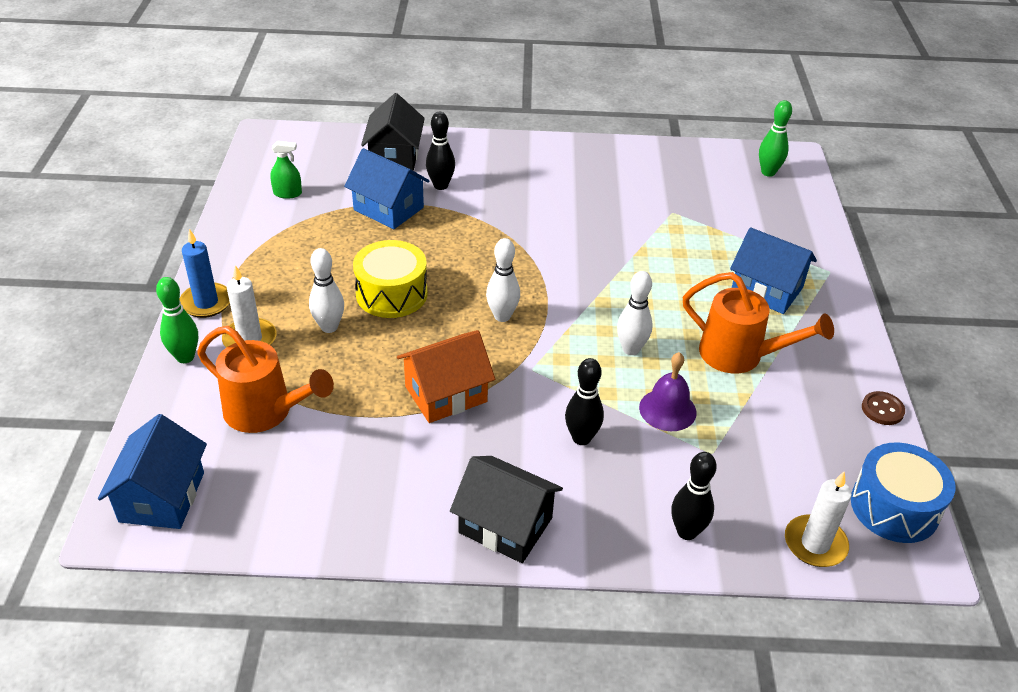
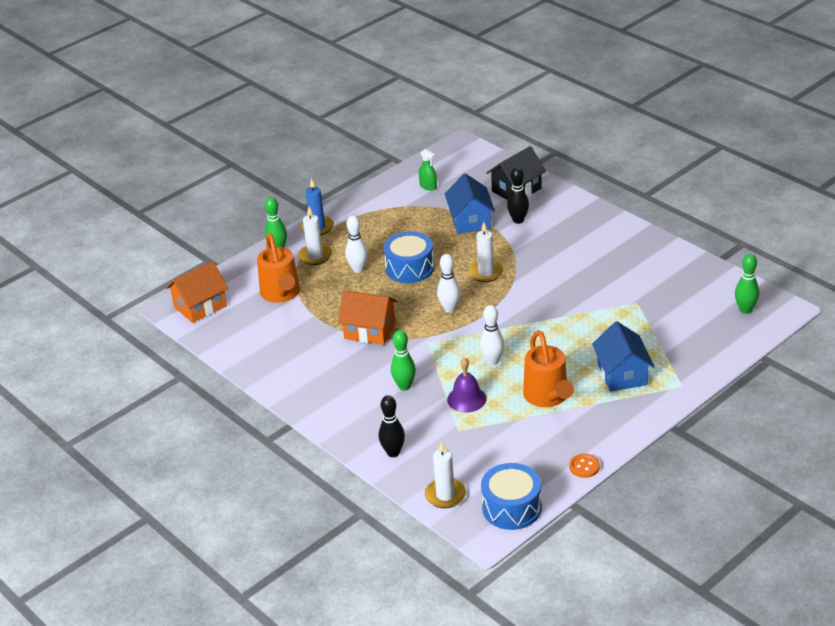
camera: 50 degrees right, 5 degrees down
(162, 497) = (200, 306): blue house -> orange house
(391, 294) = (410, 268): yellow drum -> blue drum
(485, 256) = (486, 273): none -> white candle
(505, 525) = (318, 400): black house -> none
(581, 438) = (404, 386): black bowling pin -> green bowling pin
(882, 409) = (584, 467): brown button -> orange button

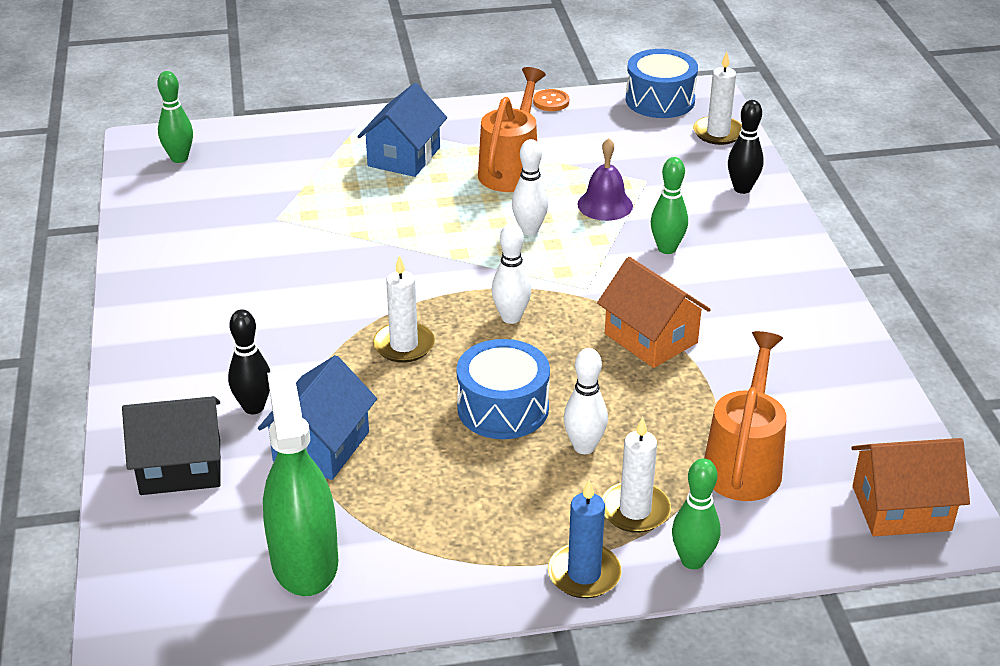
camera: 150 degrees left, 0 degrees up
(428, 186) = (304, 561): green spray bottle -> green spray bottle, size x2.24

